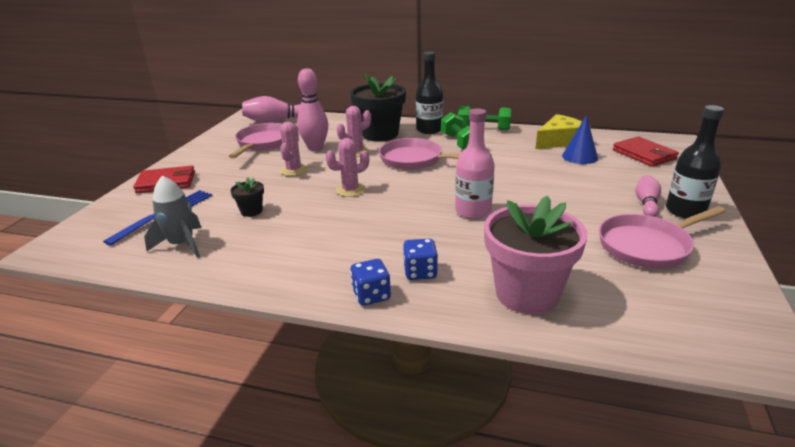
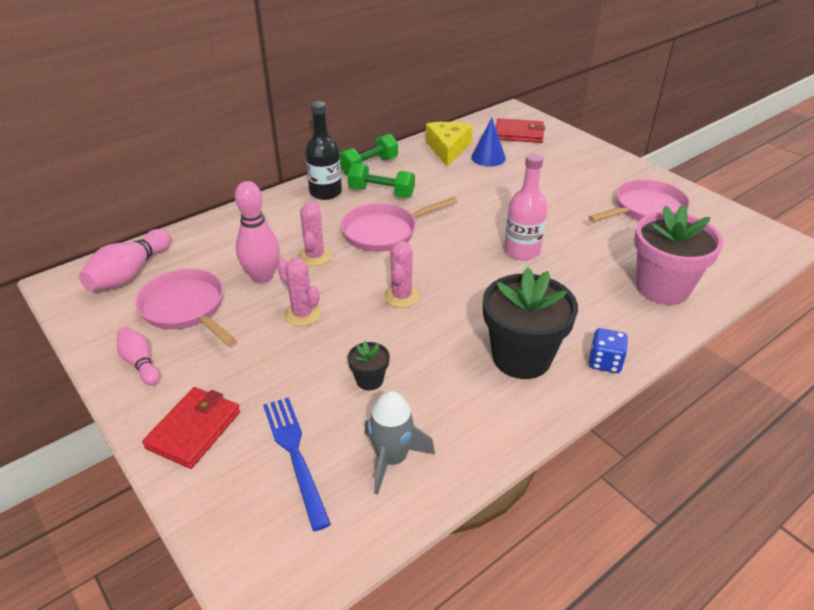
camera: 55 degrees left, 10 degrees up
(380, 134) = (291, 223): black flower pot -> black flower pot (521, 357)
(420, 272) = (592, 322): blue dice -> none
(646, 204) = (592, 177): pink bowling pin -> pink bowling pin (140, 363)
(648, 246) = (645, 209): pink pan -> pink pan turned 135 degrees counterclockwise
(685, 211) = (616, 170): black bottle -> none

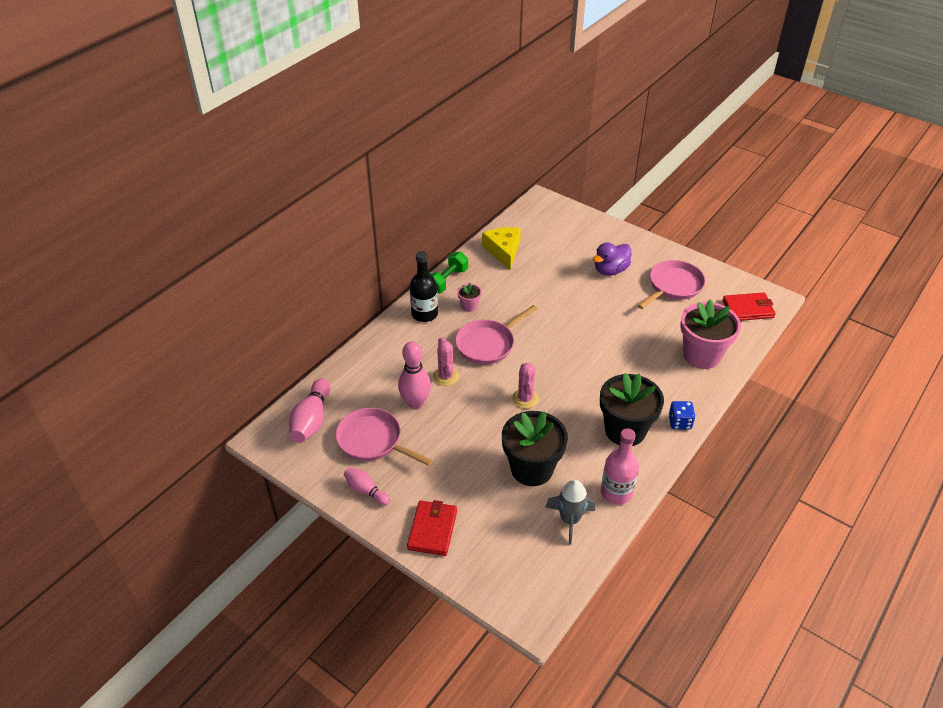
camera: 15 degrees left, 5 degrees up
(295, 455) = (508, 531): blue fork -> none
(302, 314) = (461, 428): pink cactus -> none
(369, 380) = (532, 469): black flower pot -> black flower pot, size x2.23
(381, 192) = (469, 306): green dumbbell -> pink flower pot
(488, 157) = (539, 255): blue cone -> none
(519, 134) = (555, 224): red wallet -> red wallet (748, 309)
(522, 251) = (596, 342): pink bottle -> pink bottle (616, 492)
(569, 183) = (610, 270): none -> purple duck

